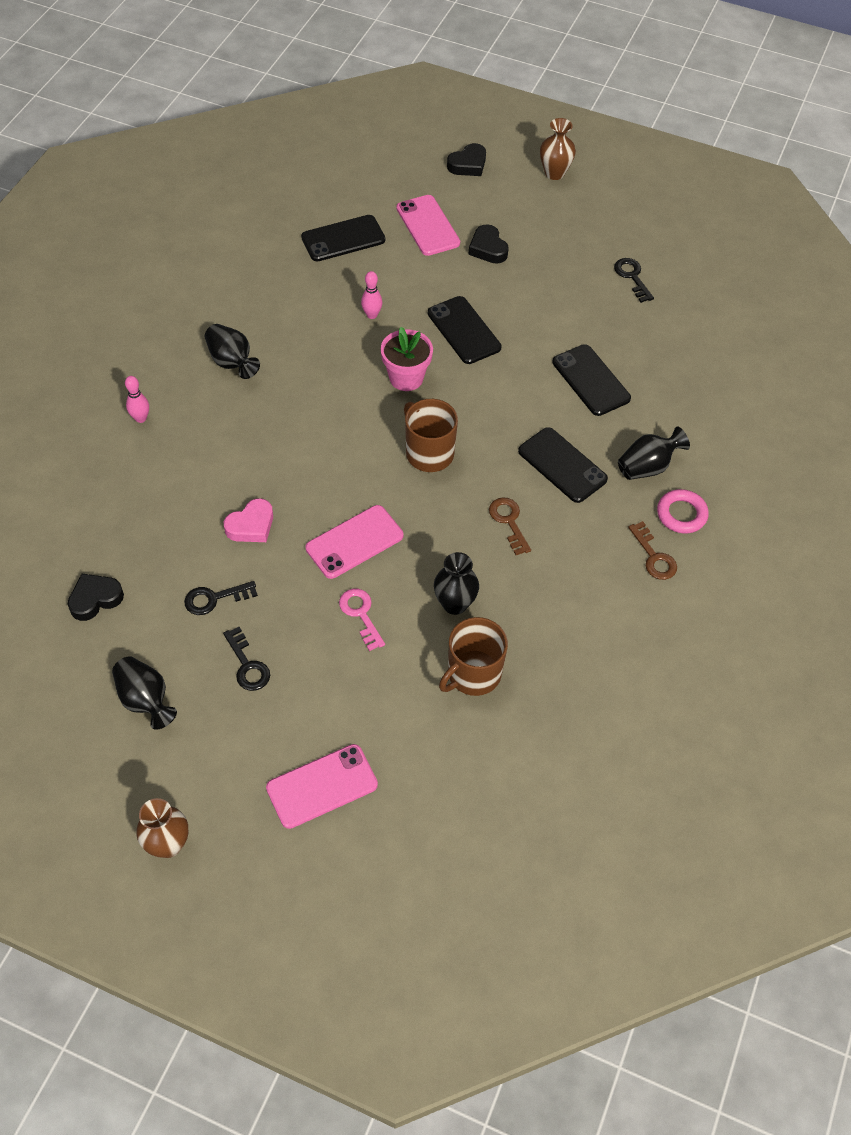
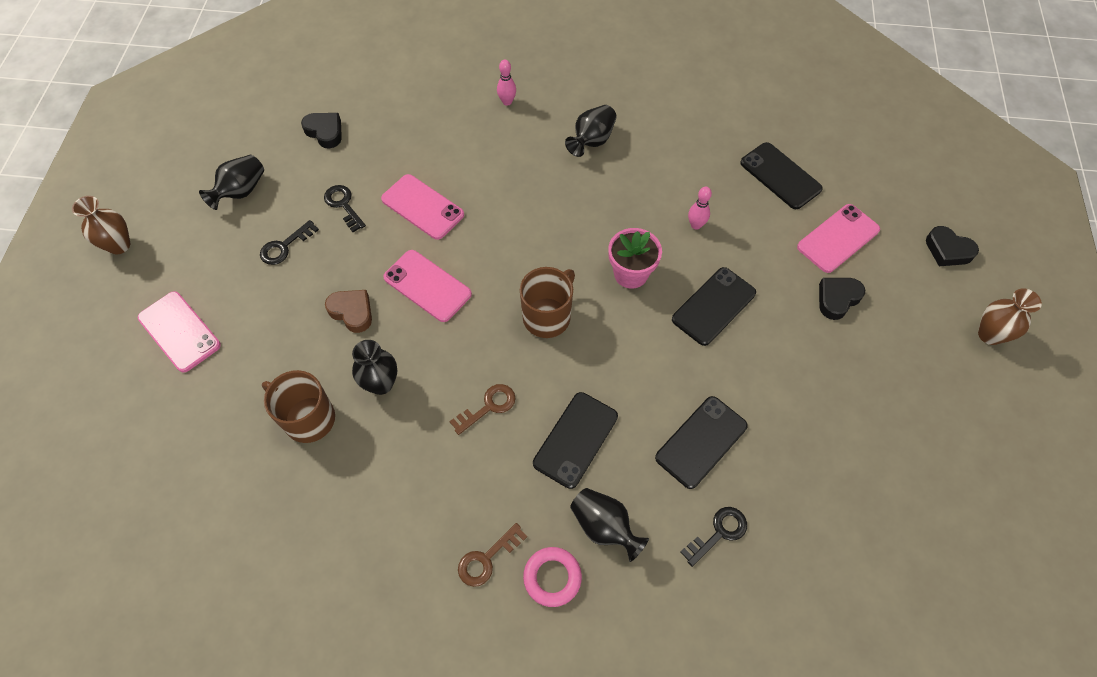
camera: 75 degrees right, 5 degrees up
(251, 525) = (422, 207): pink heart -> pink phone
(360, 614) = (352, 312): pink key -> brown heart
(632, 277) = (875, 452): black key -> black key (719, 533)

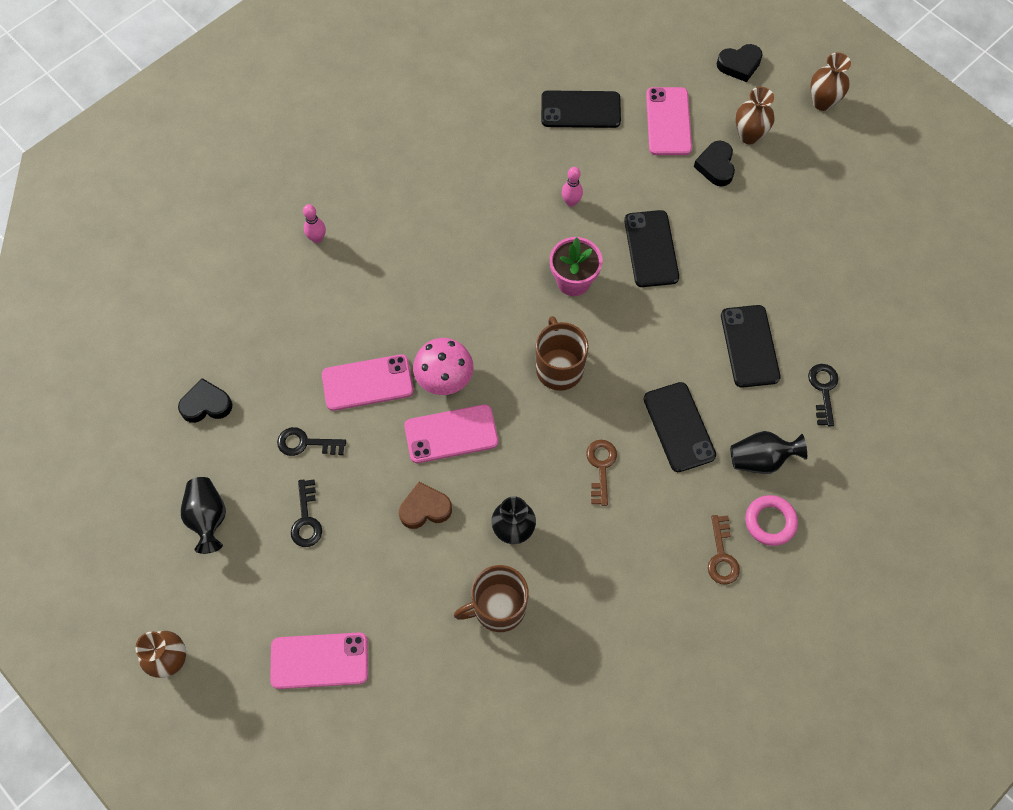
camera: 50 degrees left, 5 degrees up
(469, 249) = (444, 378): none -> pink mushroom
(592, 140) = (421, 208): black vase -> none
(893, 302) = (749, 135): none -> brown vase

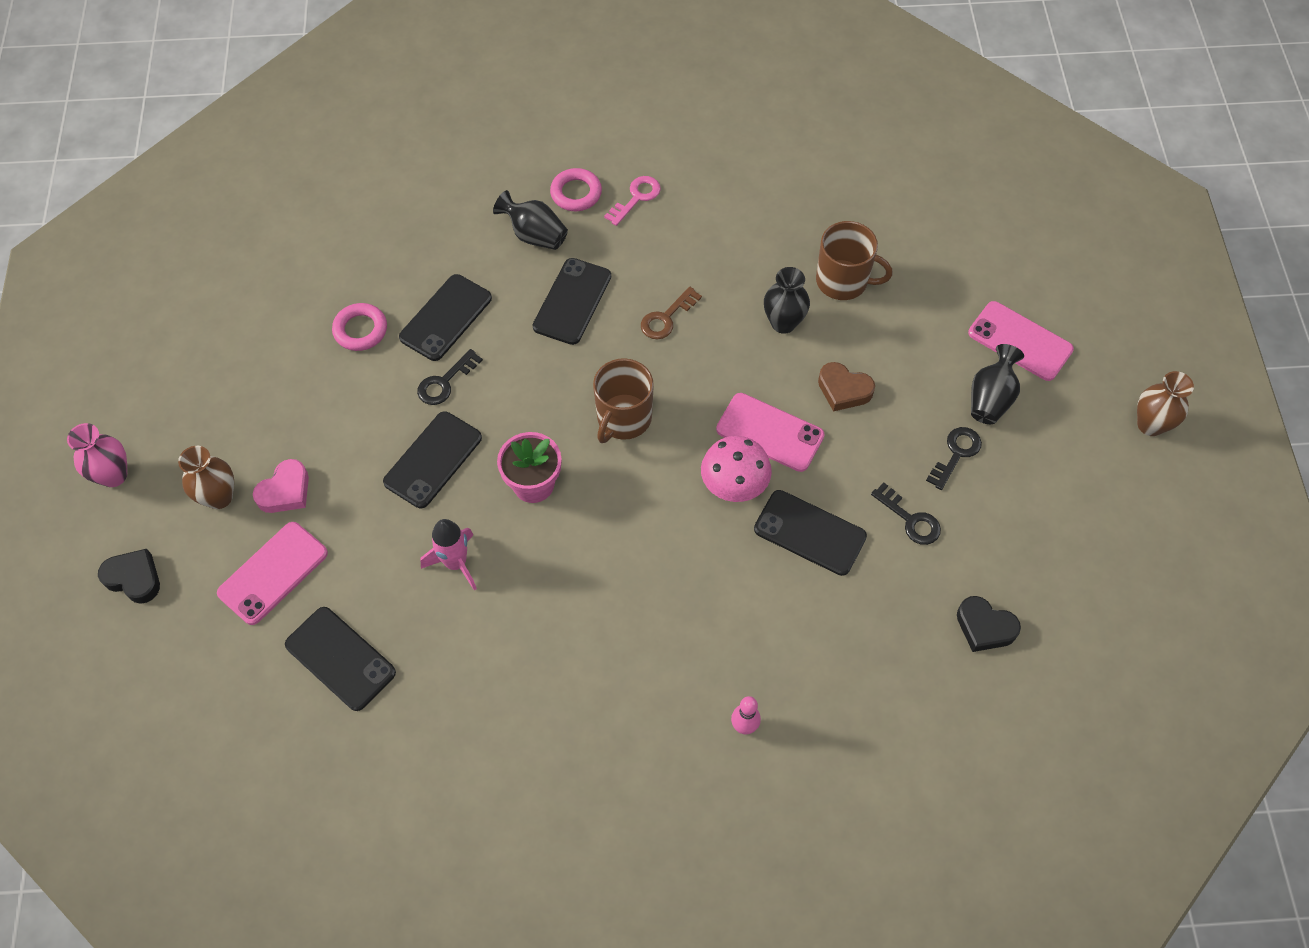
camera: 140 degrees left, 5 degrees down
(208, 518) = (1048, 518): black vase -> black vase (990, 399)
(367, 383) = (809, 533): pink phone -> black phone
(571, 202) = (456, 563): pink bowling pin -> pink rocket
(716, 166) = (285, 491): black heart -> pink heart
(722, 556) = (636, 198): brown key -> pink key
(793, 294) = (360, 330): none -> pink ring
(822, 102) = (113, 475): brown vase -> pink vase
(823, 390) = (428, 246): black key -> black key (445, 382)

